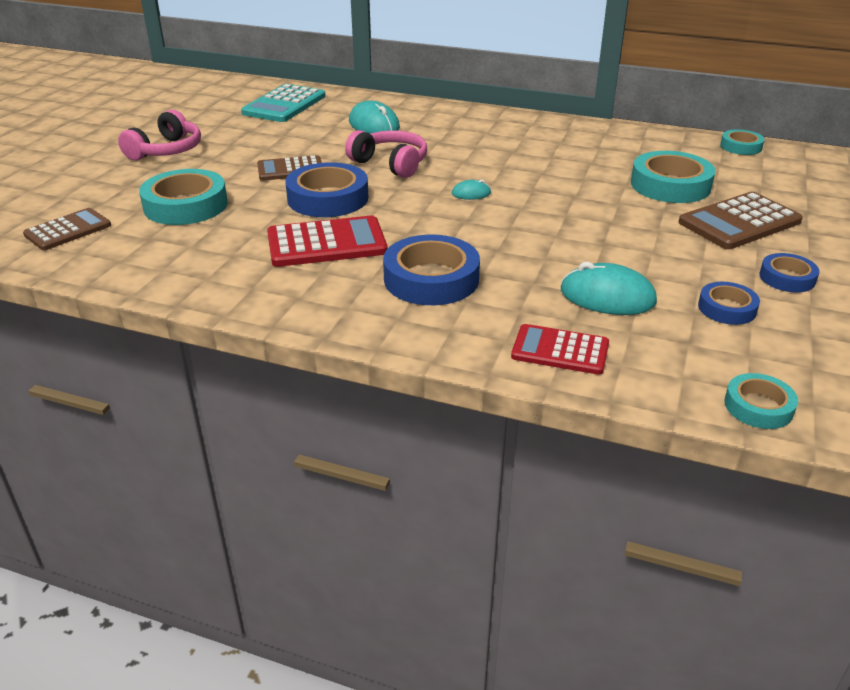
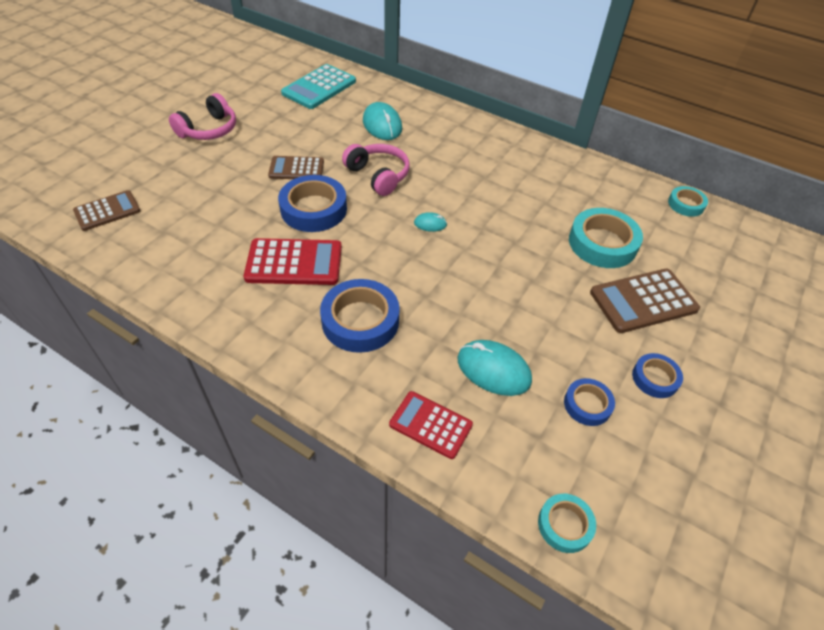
camera: 10 degrees right, 15 degrees up
(186, 205) = (202, 198): turquoise tape -> none

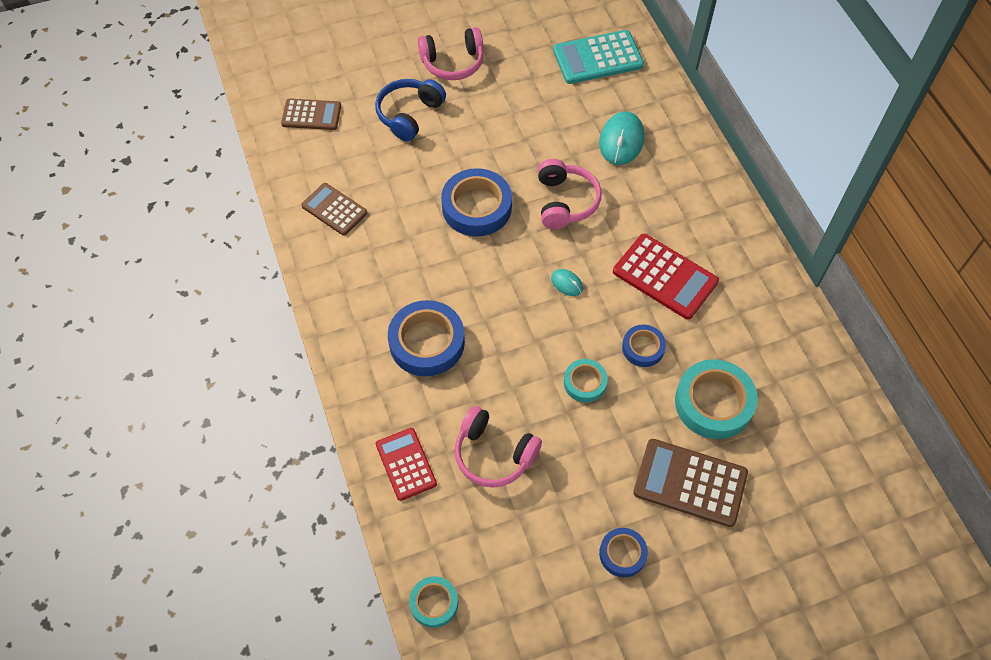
camera: 40 degrees right, 10 degrees up
(200, 175) = (409, 114): none -> blue headphones
(294, 263) = (418, 254): red calculator -> red calculator (665, 277)
(296, 169) = (496, 152): brown calculator -> brown calculator (334, 209)
(493, 370) = (493, 454): turquoise mouse -> pink headphones
(587, 404) = (541, 534): blue tape -> blue tape (643, 348)
(686, 204) = (854, 416): turquoise tape -> turquoise tape (585, 383)

